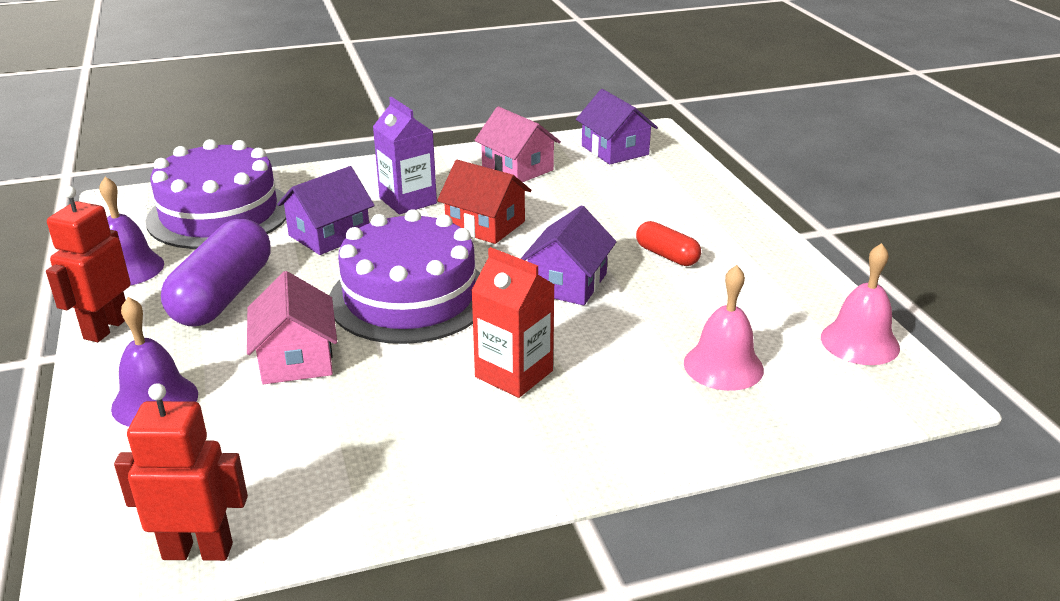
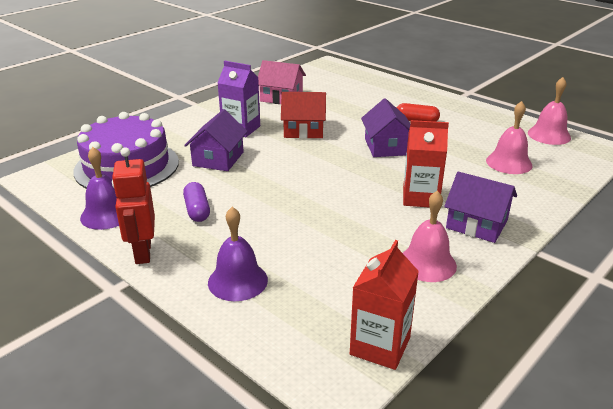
camera: 30 degrees left, 0 degrees up
(198, 550) = (380, 346): red robot -> red carton
(223, 295) = (197, 210): purple capsule -> purple capsule, size x0.52
(296, 358) = (292, 229): pink house -> none
(397, 470) = (427, 263): none -> pink bell
(410, 297) = (313, 177): purple cake -> none
(615, 150) = (322, 77): purple house -> purple house (477, 224)

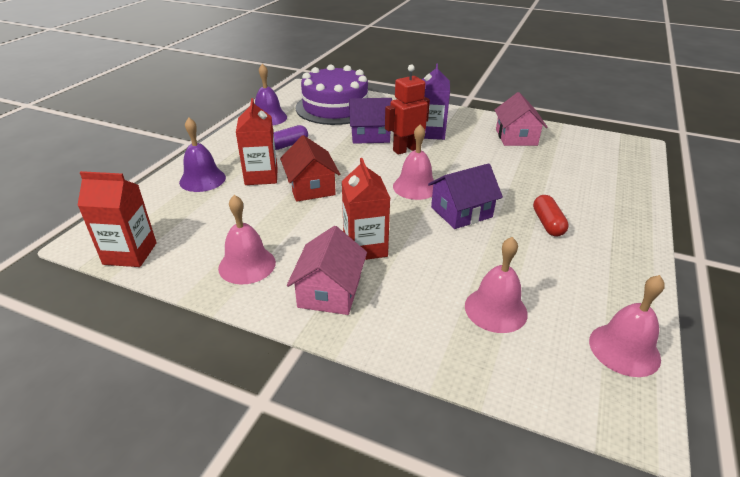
camera: 70 degrees right, 5 degrees up
(142, 253) = (227, 140): red robot -> red robot (406, 149)
(259, 237) = (261, 176): none -> red carton
(304, 130) = (456, 161): red house -> red house (311, 187)
(336, 157) = (415, 187): none -> pink bell
(477, 224) = (329, 291): purple house -> pink house

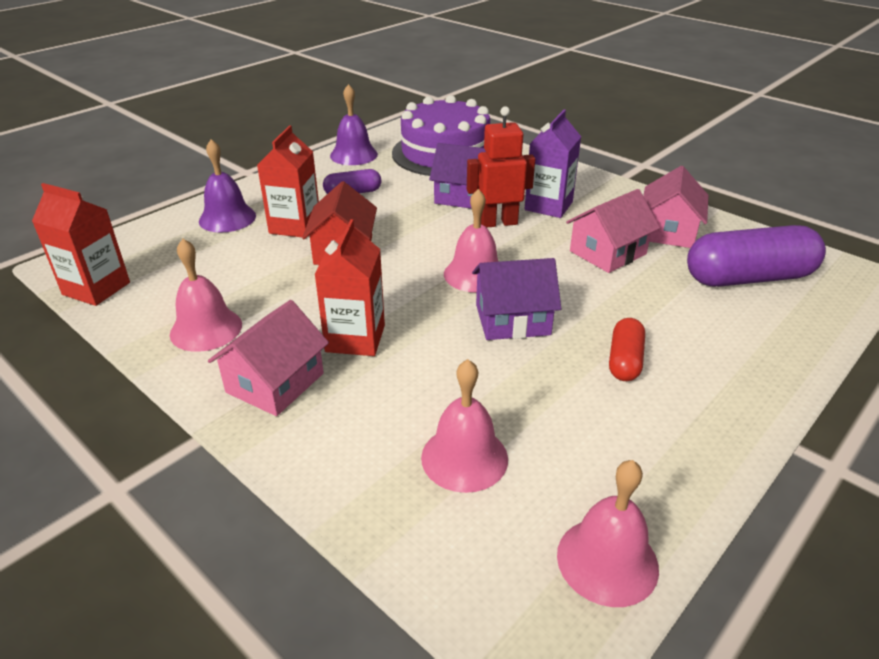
camera: 20 degrees right, 0 degrees up
(489, 157) = (608, 252): none -> pink house
(581, 158) = (748, 278): none -> purple capsule

